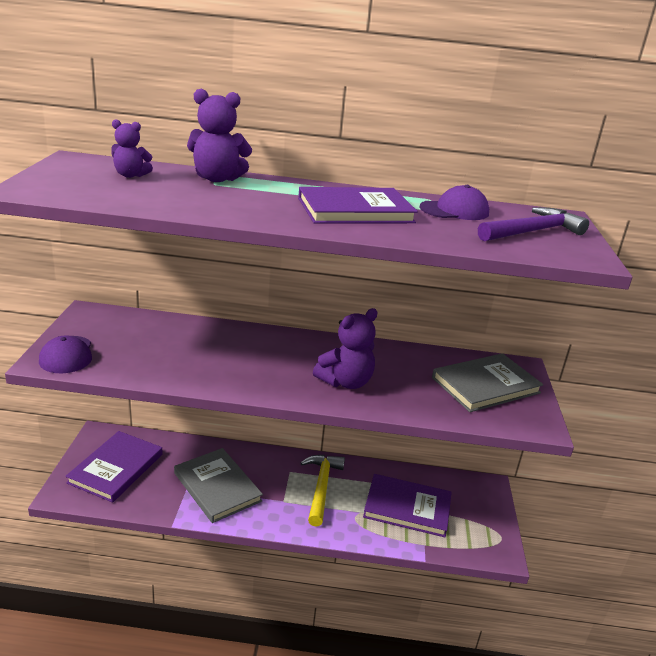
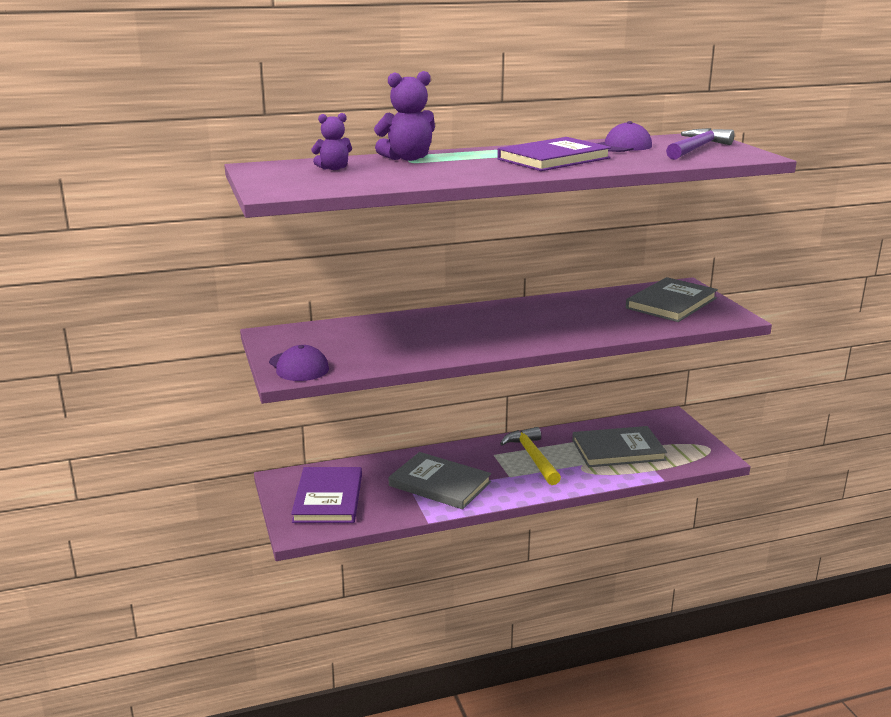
camera: 20 degrees left, 5 degrees down
(345, 382) = (562, 327): purple teddy bear -> none
(407, 507) = (618, 450): purple book -> grey book

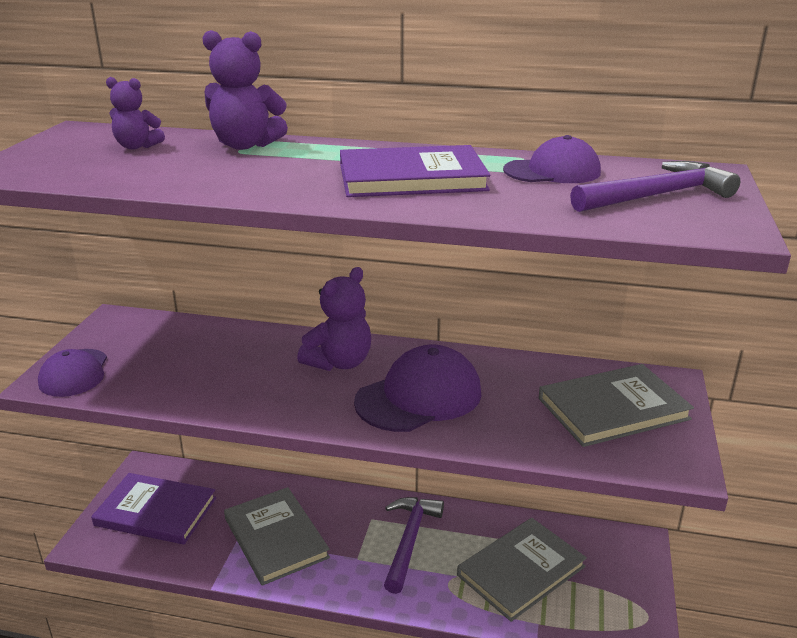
camera: 30 degrees right, 5 degrees up
(328, 498) = (156, 511): purple book -> purple book turned 75 degrees clockwise
(480, 319) = (339, 362): none -> purple teddy bear
(532, 457) = (409, 540): yellow hammer -> purple hammer
(556, 323) = (419, 397): none -> purple cap
(618, 450) = (521, 571): grey book -> grey book turned 60 degrees counterclockwise

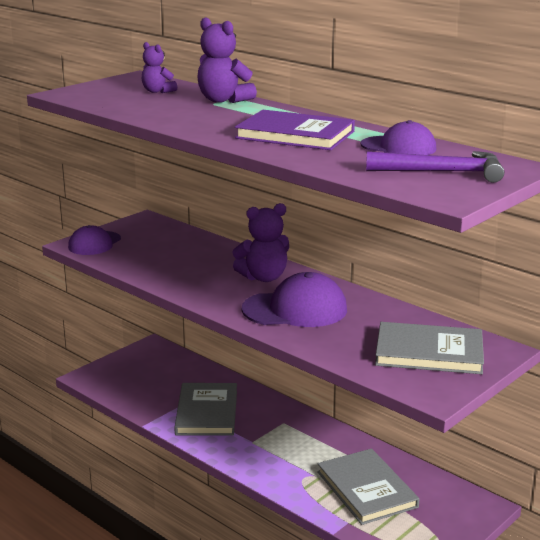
camera: 30 degrees right, 5 degrees down
(156, 511) = (141, 373): purple book -> none
(409, 540) = (299, 444): purple hammer -> none
(521, 571) = (366, 489): grey book -> grey book turned 75 degrees clockwise

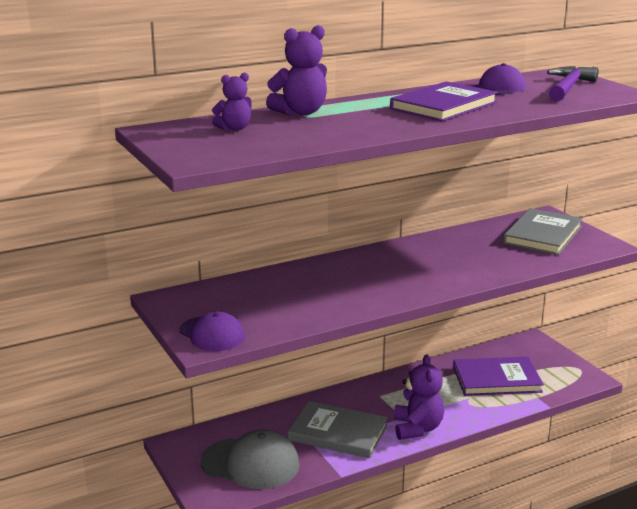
camera: 70 degrees left, 0 degrees up
(141, 382) = (250, 463): none -> grey cap
(264, 277) = (369, 266): purple teddy bear -> purple teddy bear (417, 428)
(295, 309) = (445, 265): purple cap -> none
(366, 489) = (496, 379): grey book -> purple book

